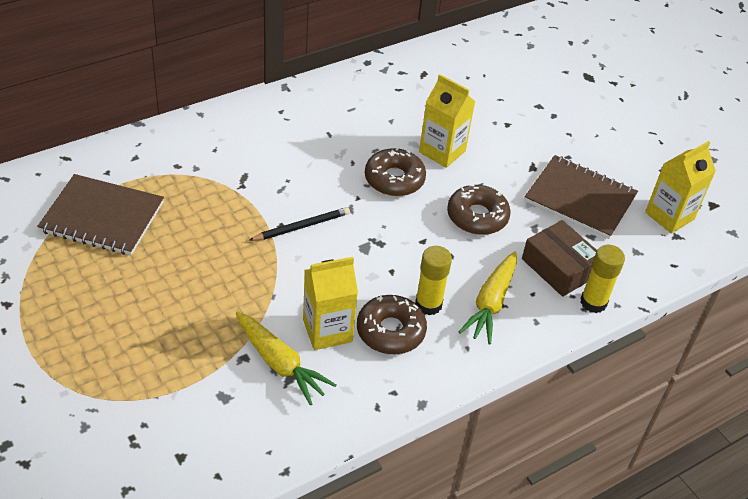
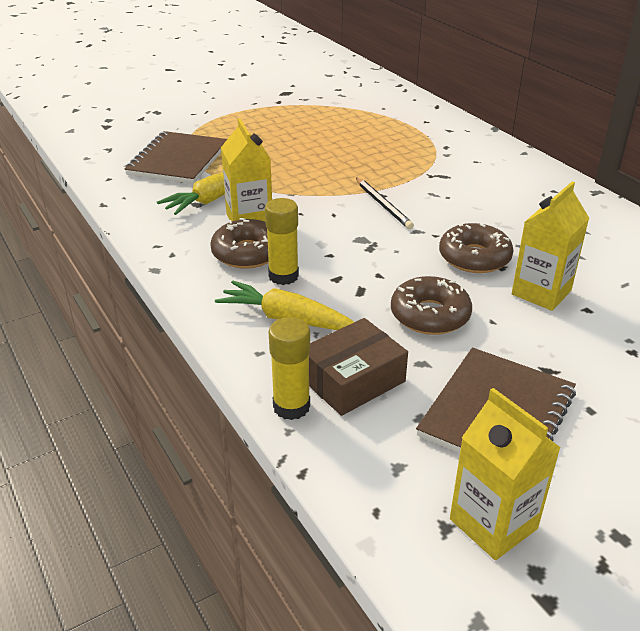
camera: 95 degrees right, 10 degrees down
(102, 217) = (372, 123): brown notebook -> brown notebook (178, 160)

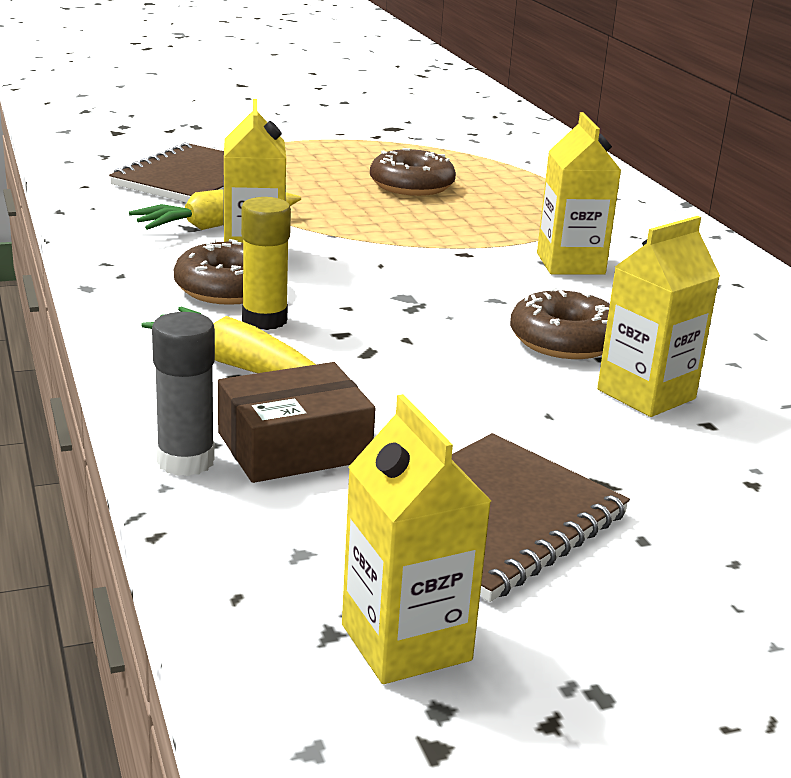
camera: 10 degrees right, 10 degrees down
(291, 406) = (186, 461): yellow glue stick -> grey glue stick
(383, 205) = (461, 265): black pencil -> none
(430, 315) = (456, 394): brown donut -> brown donut (411, 185)
(449, 192) = (570, 264): none -> yellow carton

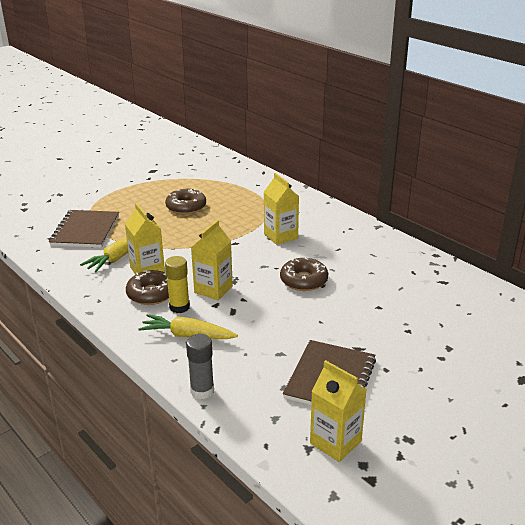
camera: 20 degrees left, 5 degrees up
(294, 447) = (238, 369): brown box -> none
(646, 394) = (349, 299): yellow carton -> yellow carton (213, 289)

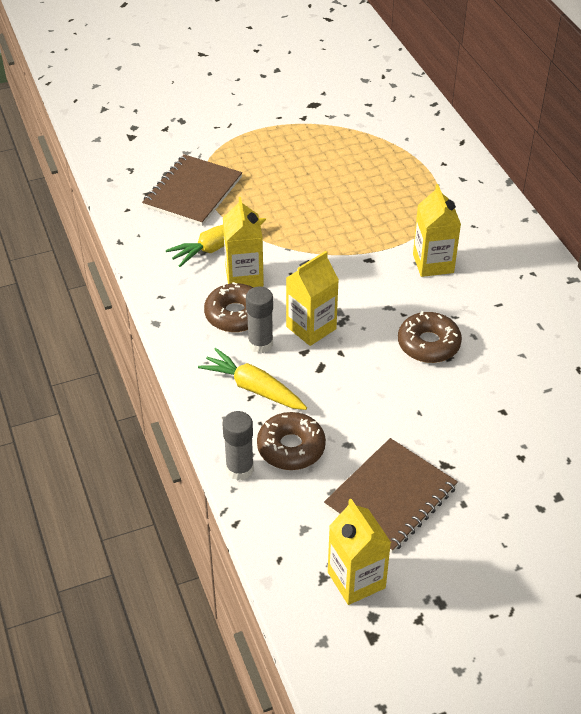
camera: 20 degrees right, 15 degrees up
(179, 307) = (260, 344): yellow glue stick -> grey glue stick
(186, 207) = (332, 182): brown donut -> brown donut (291, 448)

